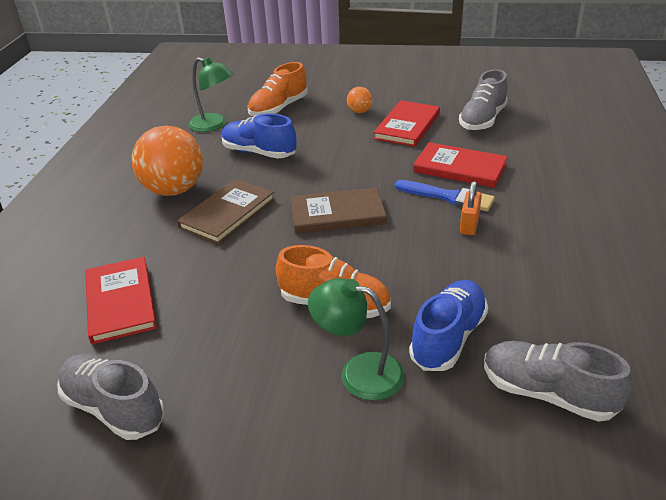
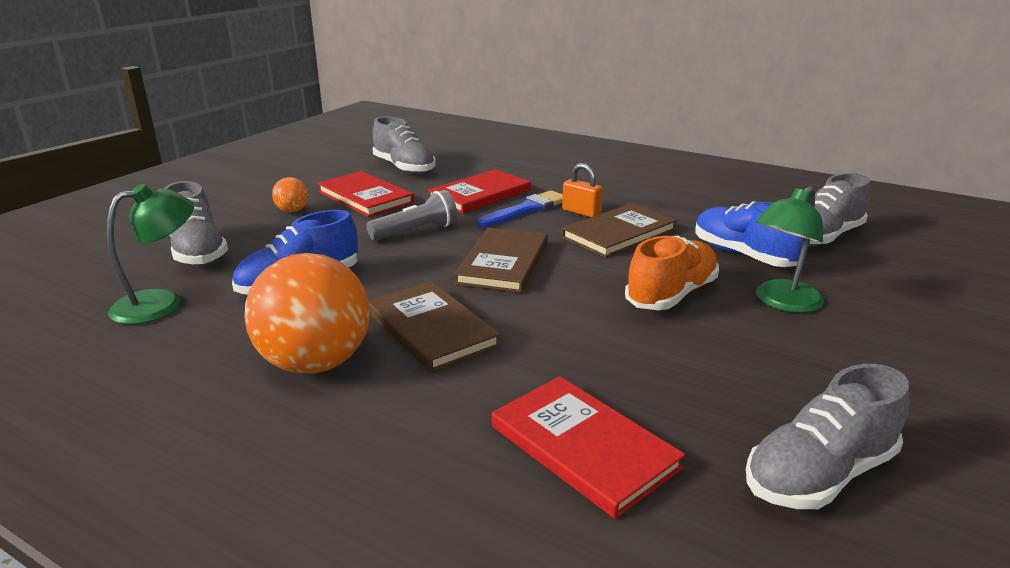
camera: 70 degrees left, 10 degrees down
(120, 302) = (583, 447): red book -> red book turned 45 degrees clockwise
(279, 109) = (198, 252): orange shoe -> grey shoe
(364, 164) = (416, 231): none -> grey flashlight
(438, 254) = (619, 233): none -> brown book

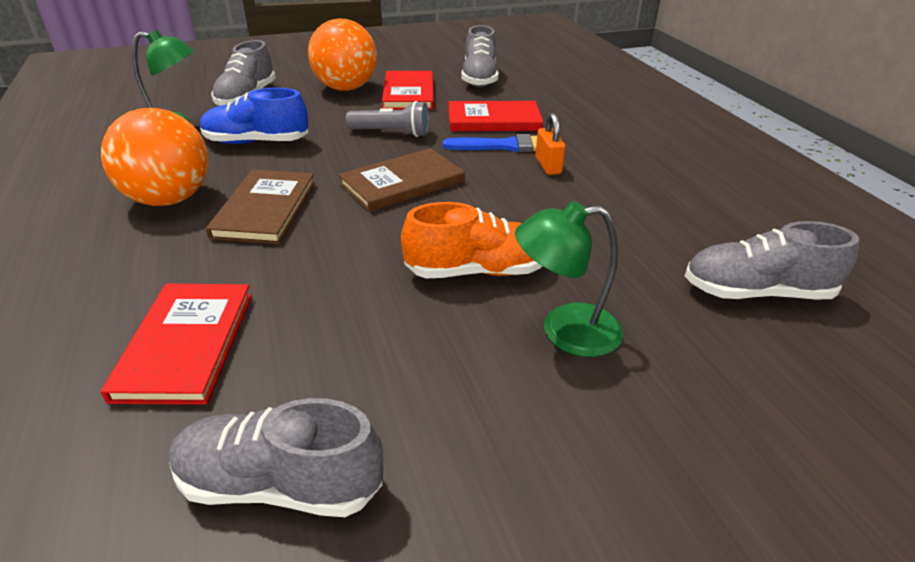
camera: 40 degrees right, 10 degrees up
(292, 211) = (346, 88): orange ball -> orange ball, size x2.24
(619, 233) = (542, 198): brown book -> none
(744, 255) = (622, 270): blue shoe -> none

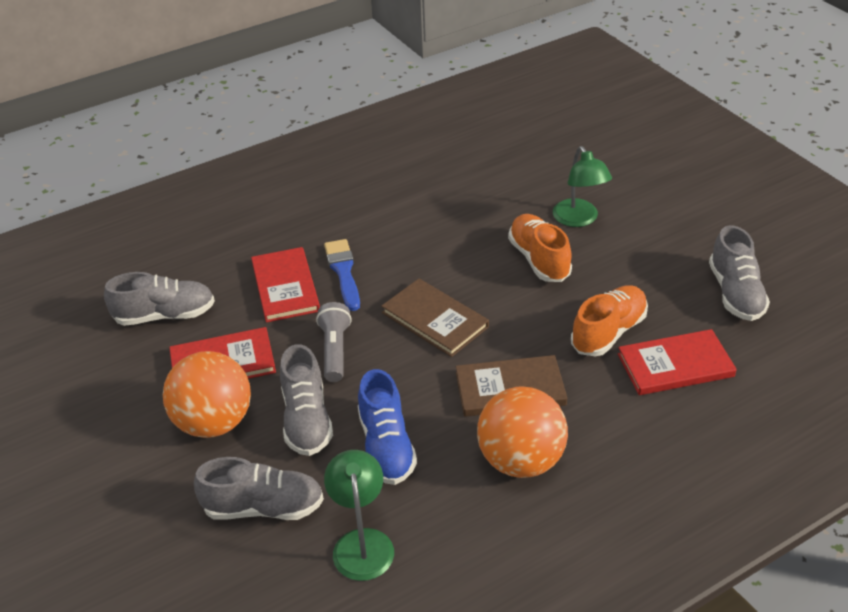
camera: 100 degrees left, 5 degrees up
(296, 298) = (608, 332): none -> orange shoe
(548, 166) = (374, 244): orange padlock -> none
(756, 292) = (508, 155): grey shoe -> grey shoe (306, 419)

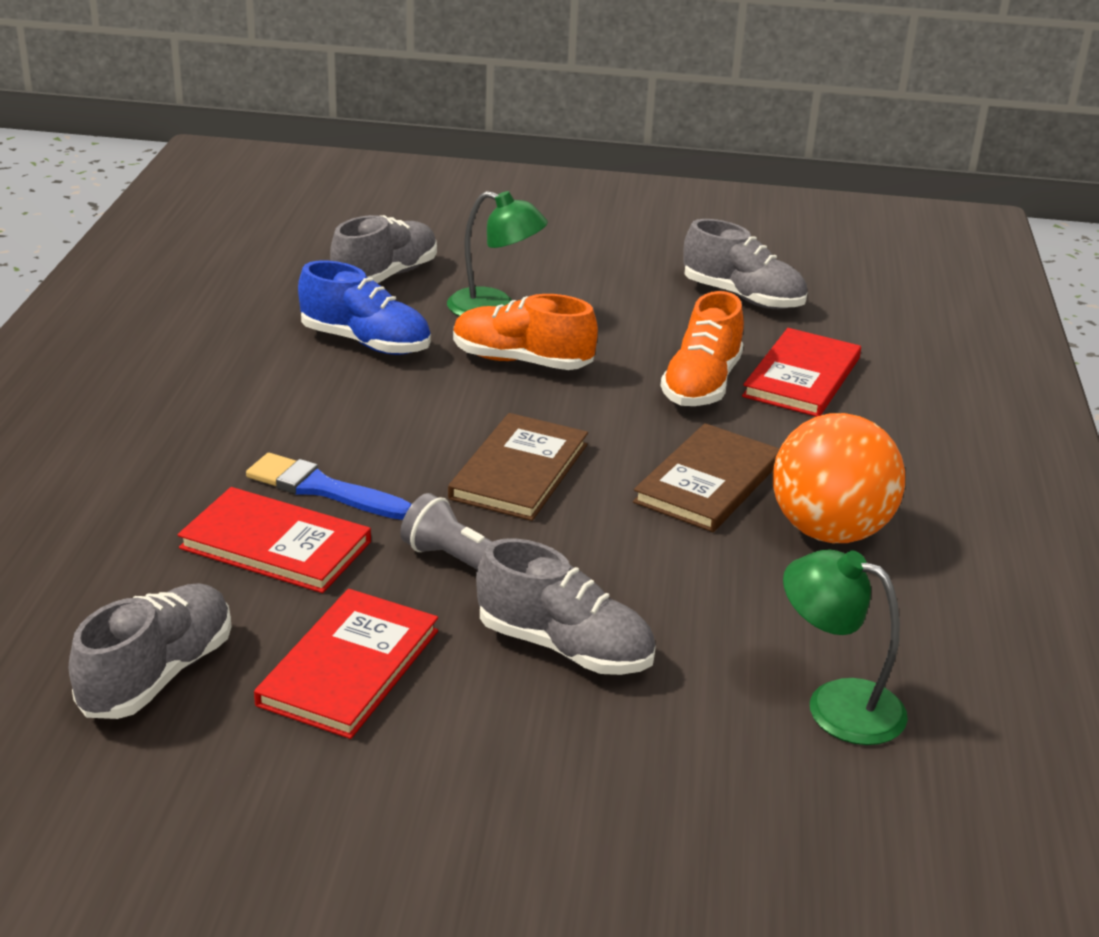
camera: 55 degrees left, 10 degrees down
(214, 422) = (462, 730): orange ball -> none
(263, 507) = (684, 758): grey shoe -> grey shoe (385, 276)
(386, 446) = (693, 609): blue shoe -> blue shoe (365, 342)
(435, 320) = (519, 471): brown book -> brown book turned 60 degrees counterclockwise
(608, 332) = (701, 384): orange shoe -> orange shoe turned 150 degrees counterclockwise

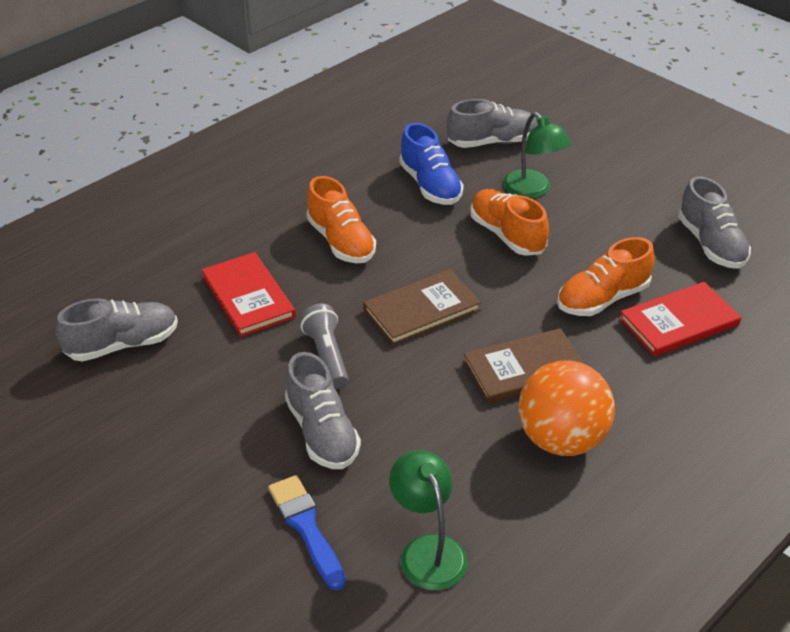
camera: 40 degrees right, 10 degrees up
(322, 489) = (306, 273): blue brush -> blue brush (306, 527)
(325, 439) = (341, 241): none -> orange shoe
(349, 667) = (207, 386): red book -> none

